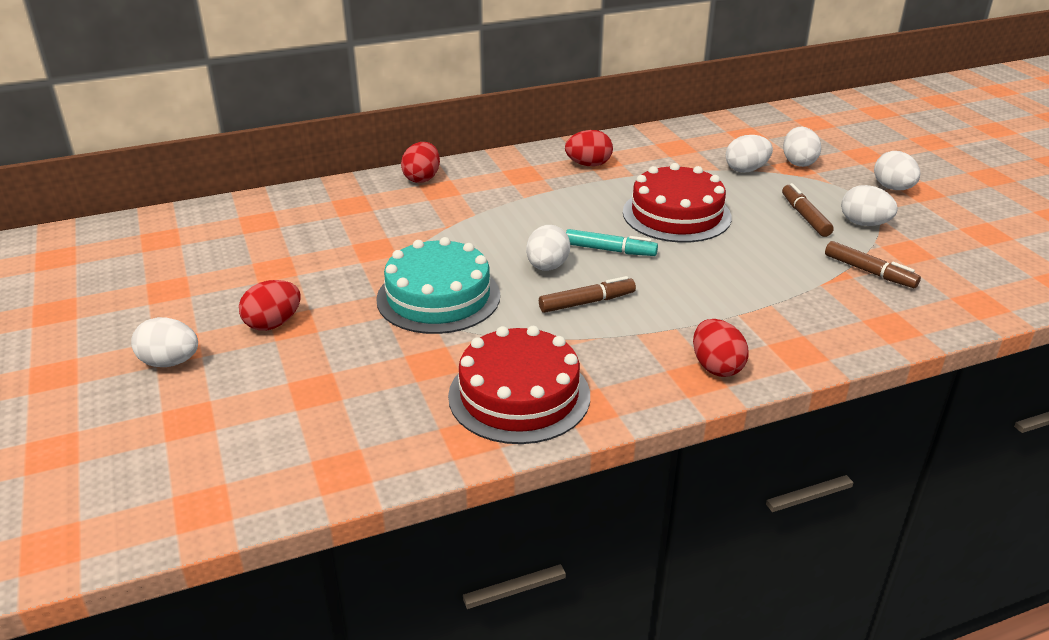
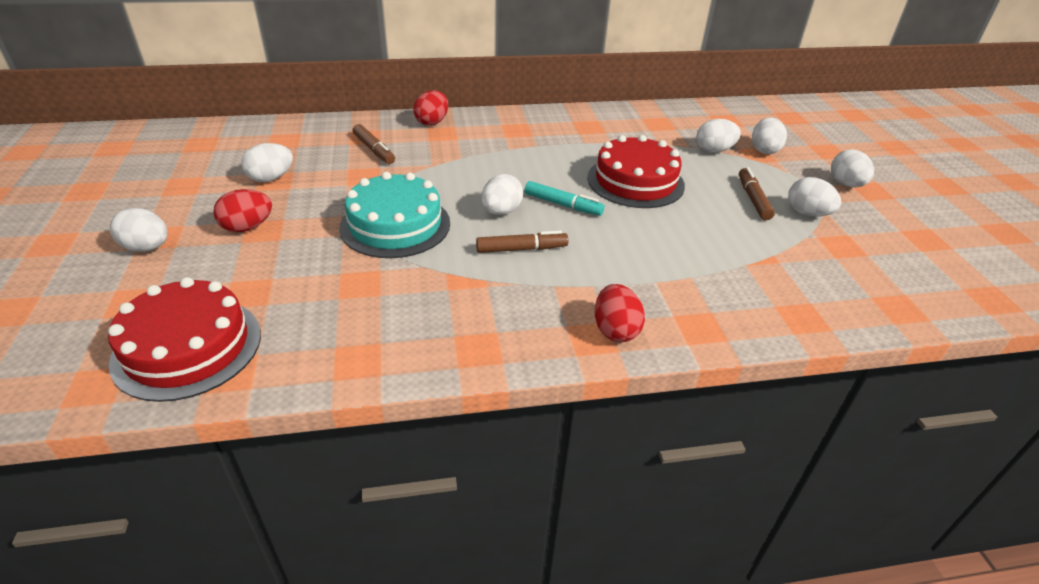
camera: 10 degrees right, 5 degrees up
(269, 267) = (271, 178): none -> white egg
(519, 395) = (421, 327): red cake -> red cake (187, 347)
(588, 164) = (576, 128): red egg -> none
(869, 272) = (797, 260): brown marker -> brown marker (374, 150)

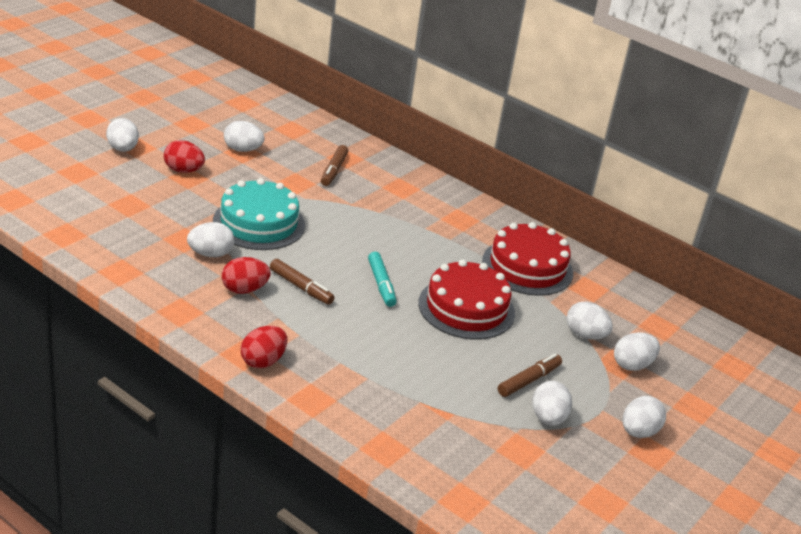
camera: 45 degrees right, 5 degrees down
(187, 347) = (66, 210): red cake -> red cake (527, 267)
(432, 122) = (409, 176): red egg -> red egg (244, 289)
(501, 212) = (333, 260): white egg -> white egg (210, 254)

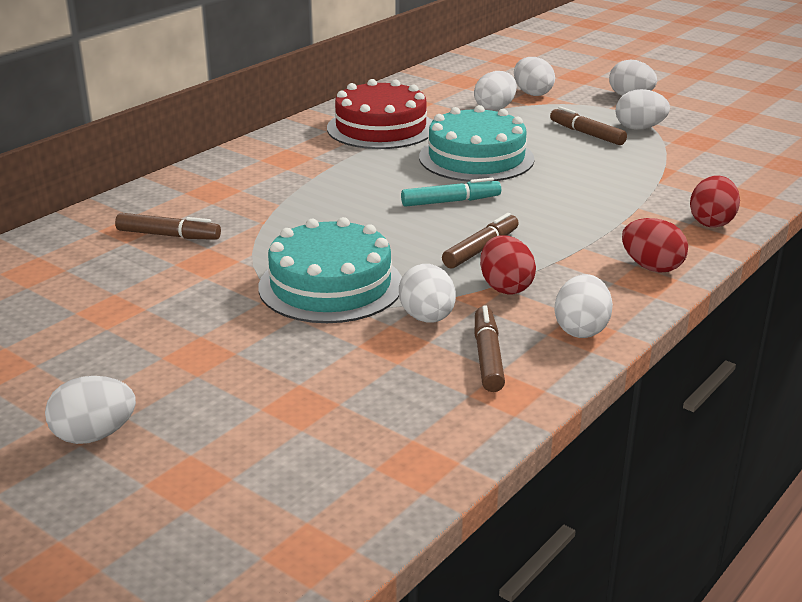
camera: 85 degrees left, 5 degrees down
(159, 270) = (488, 357): none -> brown marker
(183, 170) = (176, 361): red egg -> red egg (711, 222)
(242, 150) = (102, 310): white egg -> white egg (581, 329)
(466, 308) = (476, 158): red cake -> turquoise cake

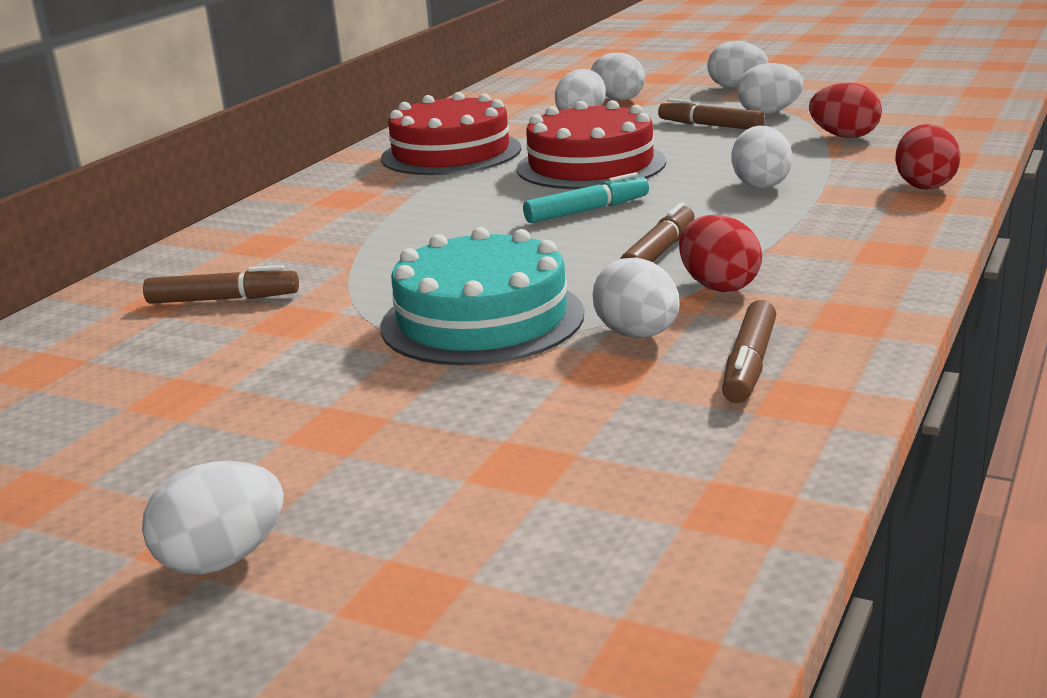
camera: 10 degrees left, 5 degrees down
(476, 158) = (591, 165): turquoise cake -> red cake
(488, 357) = (749, 365): brown marker -> brown marker turned 150 degrees counterclockwise
(581, 329) = (850, 315): white egg -> white egg (760, 185)
(651, 267) = (888, 238): red egg -> red egg (844, 136)

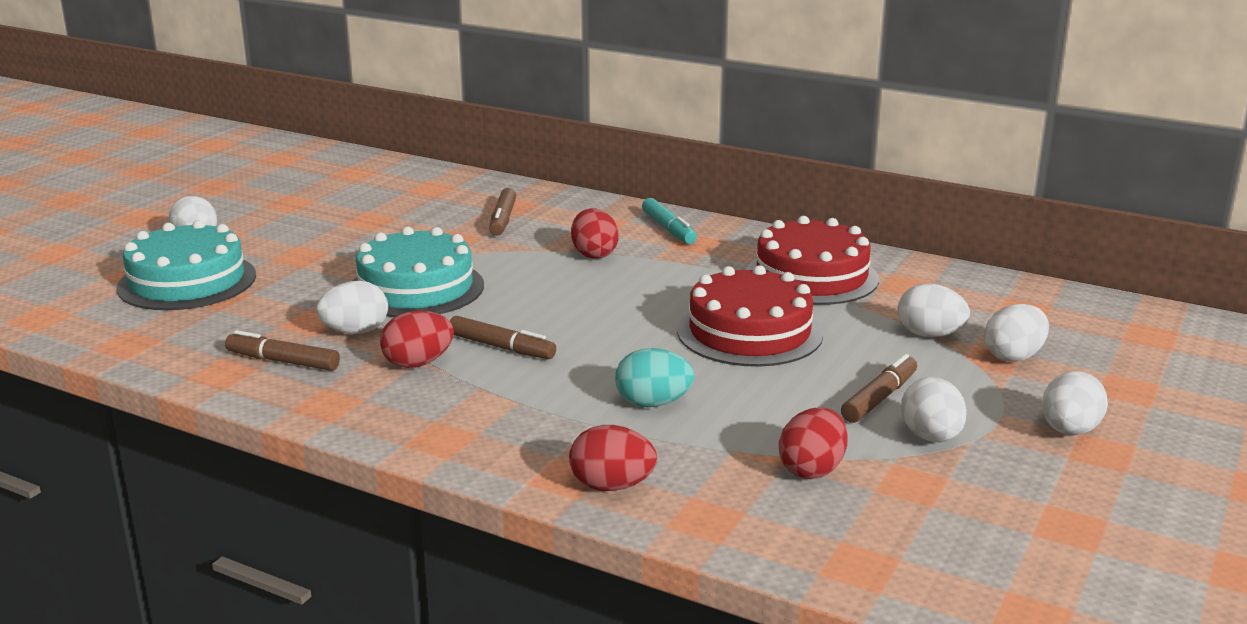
camera: 90 degrees right, 0 degrees up
(373, 238) = (594, 254): none -> red egg
(450, 516) = (187, 281): none -> turquoise cake
(587, 211) = (617, 326): turquoise marker -> turquoise marker (668, 229)
(760, 185) = (653, 403): white egg -> turquoise egg

